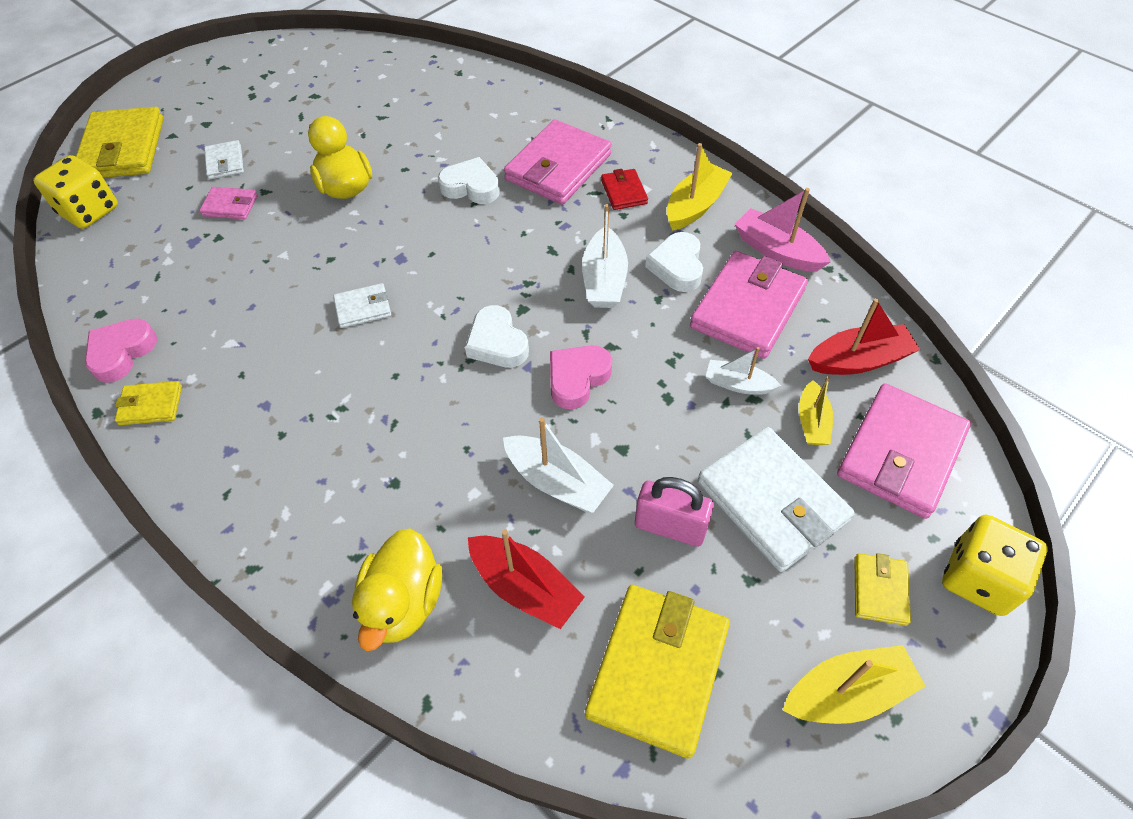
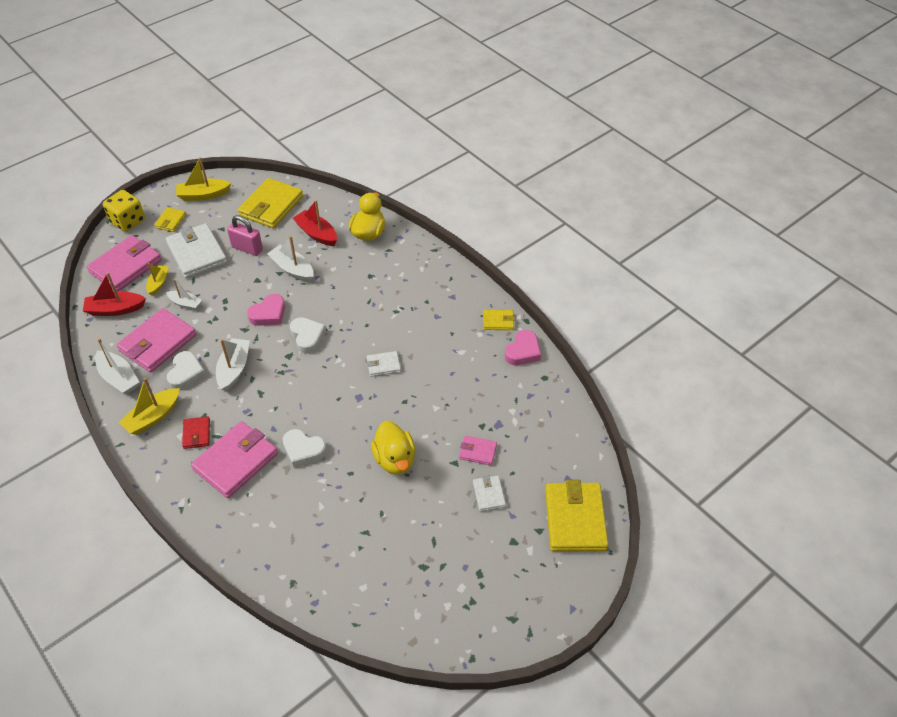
camera: 175 degrees left, 5 degrees down
(89, 211) = (579, 458): yellow dice -> none
(777, 251) = (119, 378): pink boat -> white boat

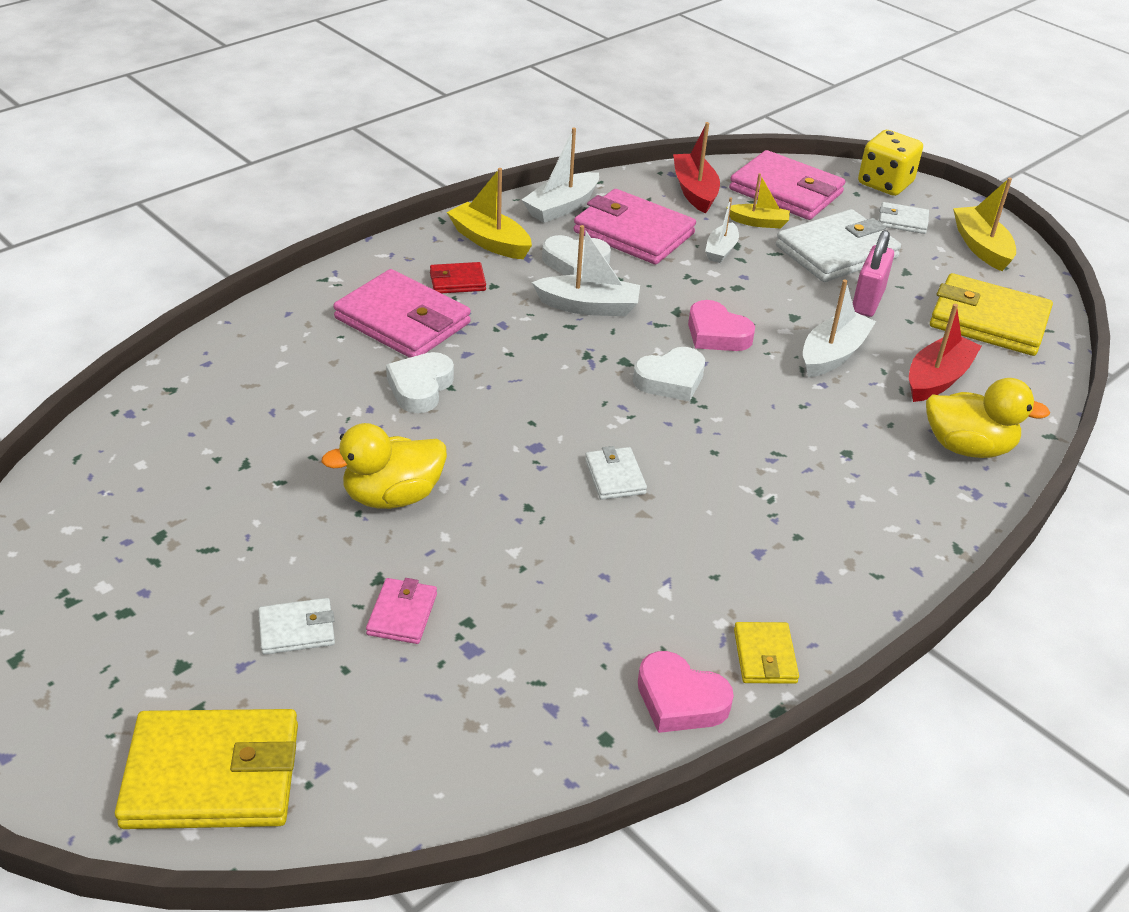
camera: 85 degrees right, 10 degrees down
(170, 221) = (902, 221): yellow wallet -> white wallet

